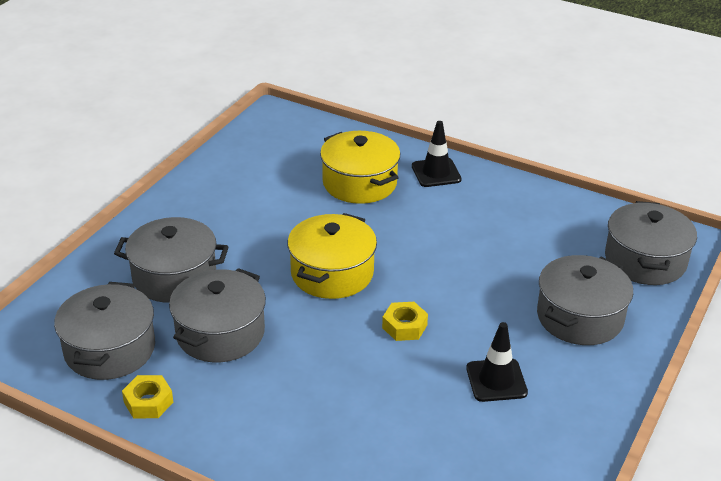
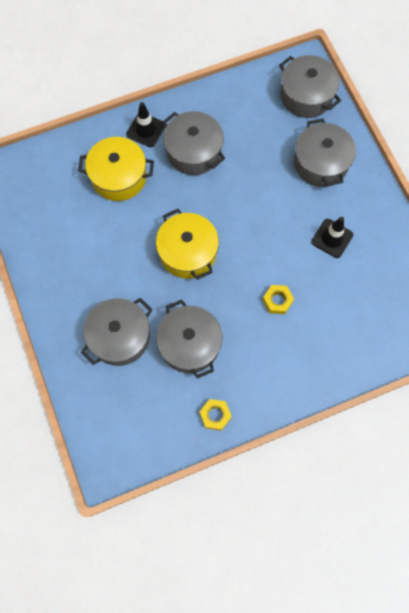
camera: 50 degrees left, 35 degrees up
(110, 349) = (156, 410): grey pot -> grey pot (194, 152)
(404, 326) = (260, 249): yellow nut -> yellow nut (277, 301)

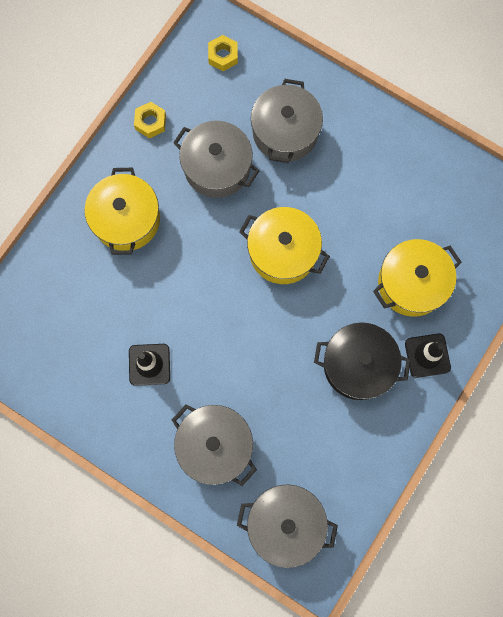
camera: 145 degrees right, 5 degrees up
(194, 152) = (358, 365): grey pot -> black pot
(277, 301) = (162, 262): yellow nut -> yellow nut (223, 56)
(284, 349) = (126, 219): none -> yellow pot

